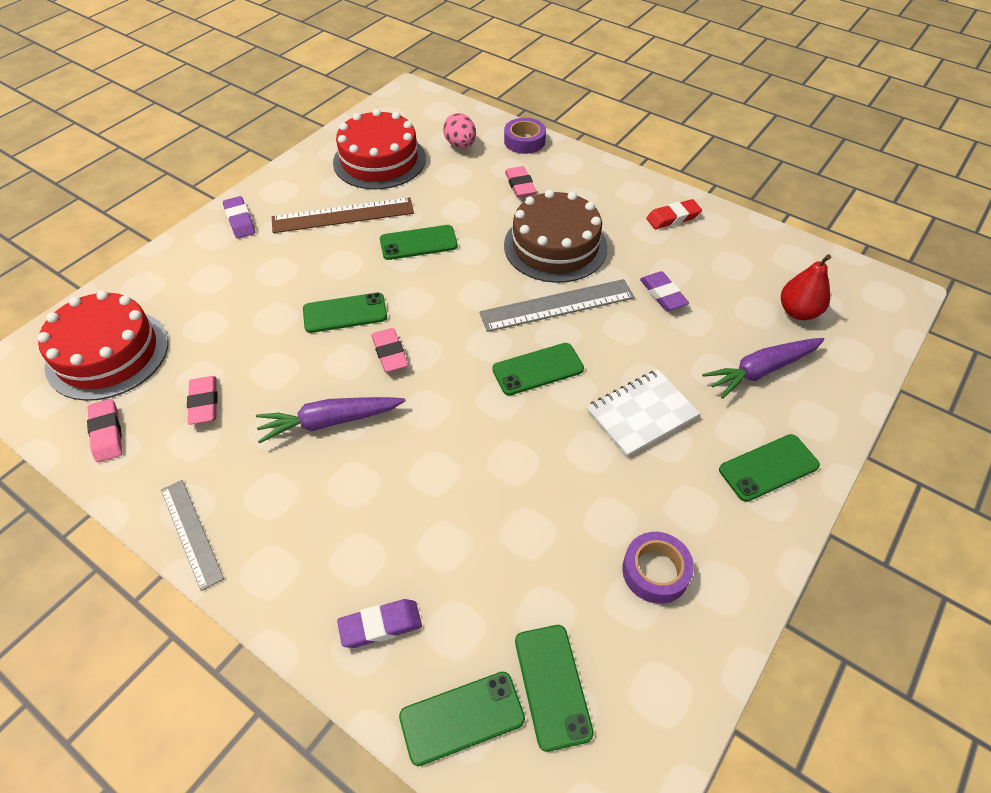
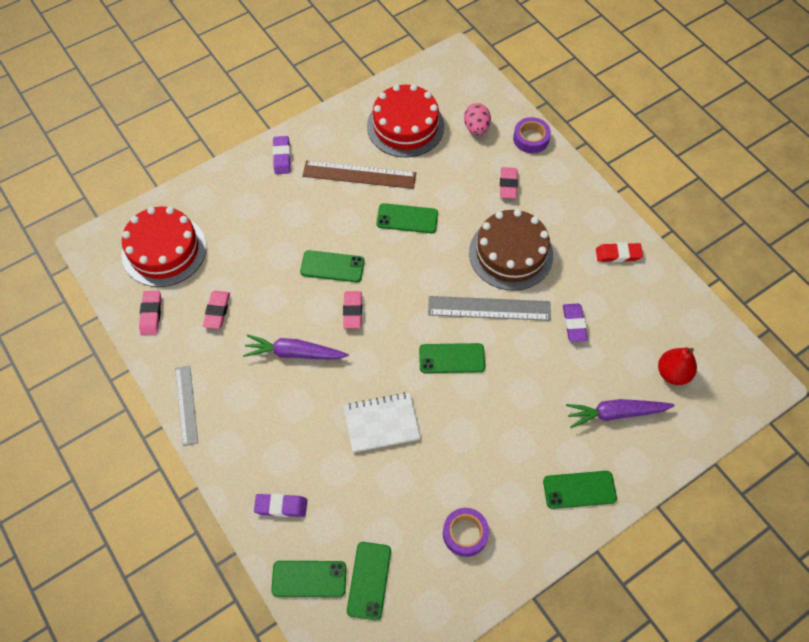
camera: 20 degrees right, 10 degrees up
(641, 414) = (509, 419): white notebook -> white notebook (381, 423)

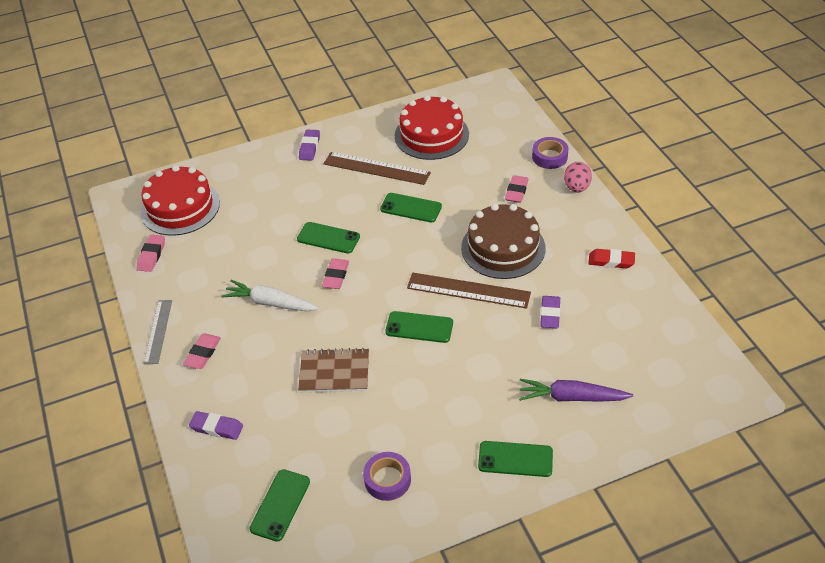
camera: 15 degrees right, 15 degrees down
(217, 311) = (211, 260): pink eraser -> pink eraser (203, 353)
(294, 353) = (270, 303): purple carrot -> white carrot
(309, 579) = (223, 494): green phone -> none
(381, 423) = (334, 372): white notebook -> brown notebook
(476, 128) = (499, 143): pink egg -> pink egg (576, 187)
(489, 308) = (468, 290): grey ruler -> brown ruler
(672, 373) = (641, 370): red pear -> none

